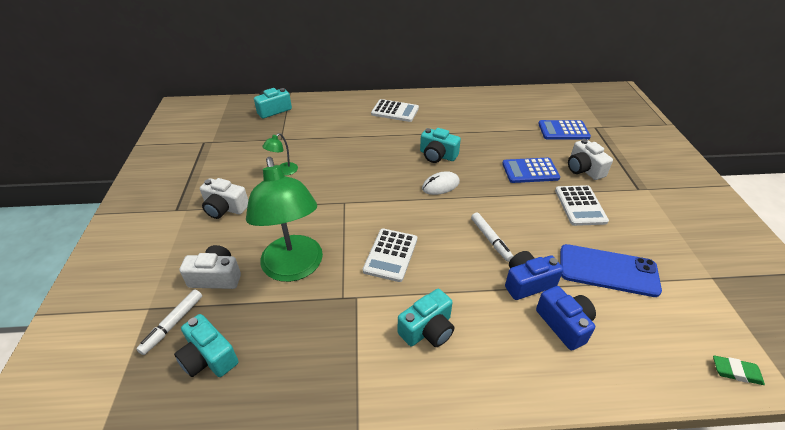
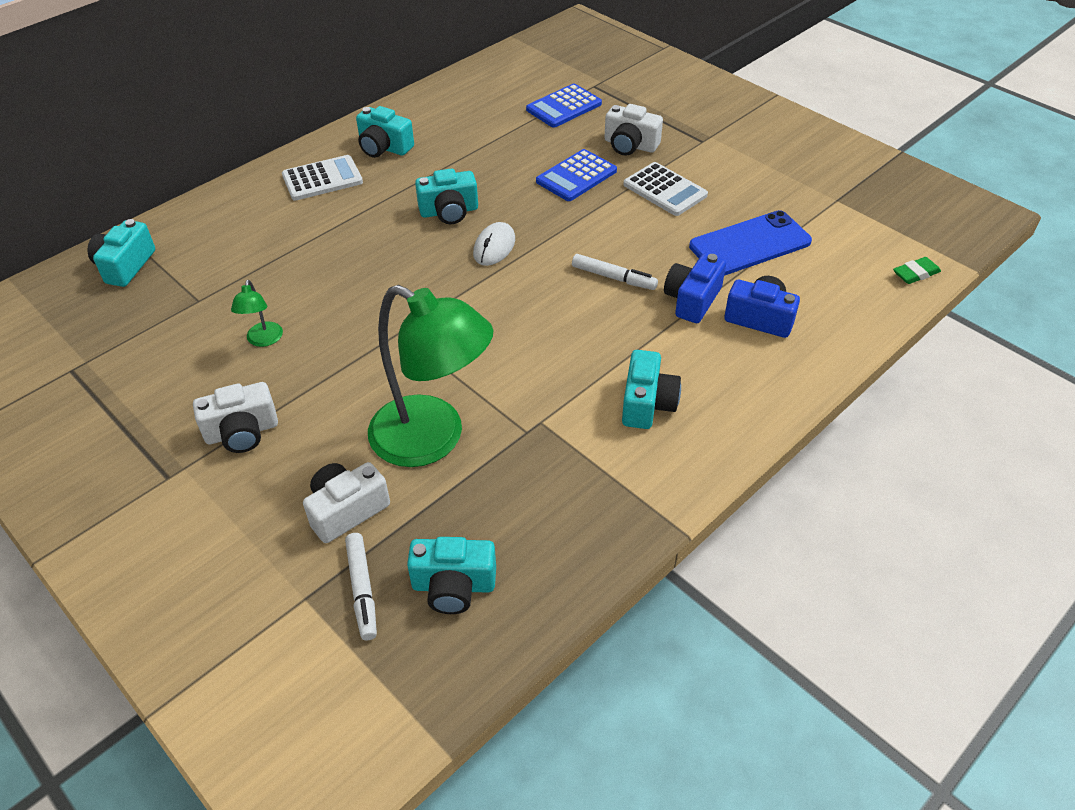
camera: 40 degrees left, 5 degrees up
(391, 255) = (527, 357): white calculator -> none
(440, 109) = (384, 147): none -> turquoise camera

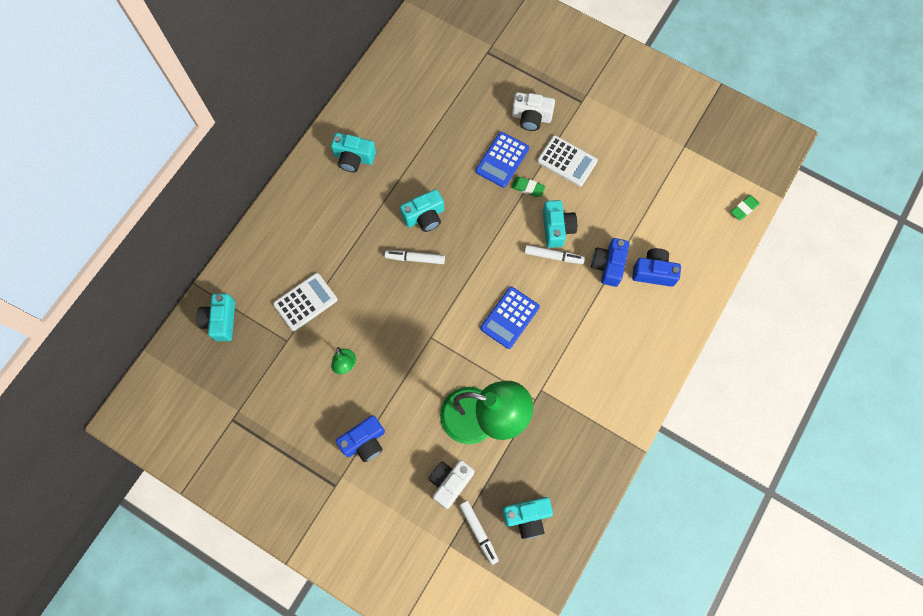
camera: 15 degrees left, 25 degrees up
(242, 432) = (364, 441): white camera -> blue camera
(322, 179) = (322, 202): white calculator -> white calculator (305, 302)
(417, 249) = (415, 258): none -> white marker
(494, 247) = (466, 245): white mouse -> none
(564, 107) = (472, 82): blue calculator -> blue calculator (510, 318)
(601, 206) = (528, 188): none -> green eraser
(647, 404) = (600, 360): turquoise camera -> turquoise camera (557, 228)
(750, 244) = (634, 204): blue phone -> none

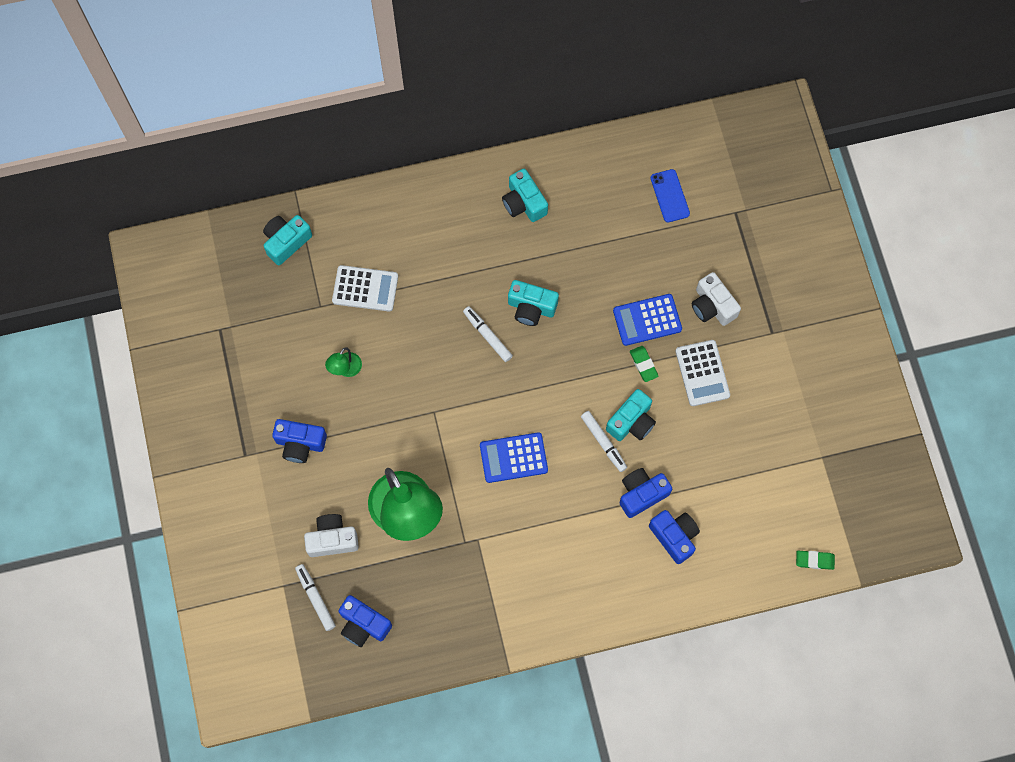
camera: 45 degrees right, 0 degrees up
(439, 76) = (669, 196): none -> blue phone
(479, 532) = (315, 598): white marker -> white marker turned 135 degrees clockwise
(527, 517) = (363, 624): turquoise camera -> blue camera

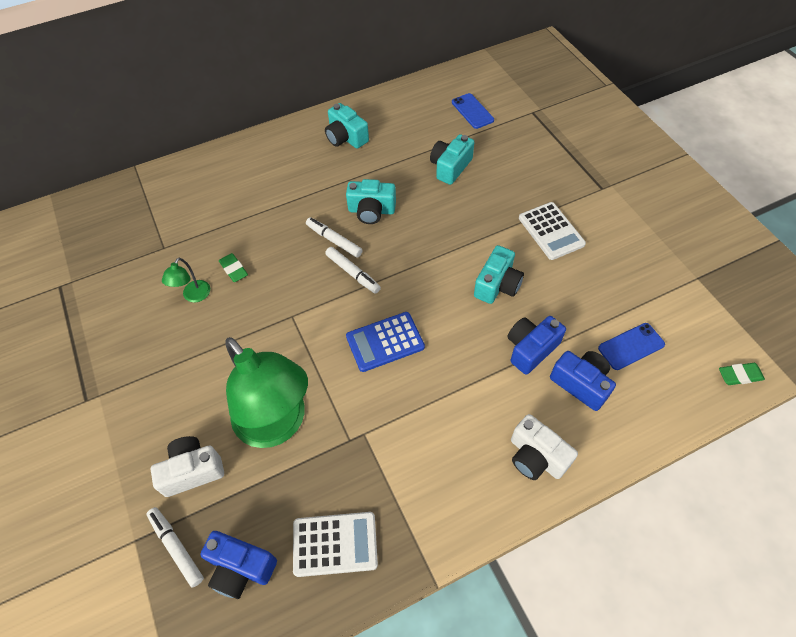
camera: 10 degrees left, 15 degrees down
(286, 242) = (127, 203): turquoise camera -> turquoise camera (450, 167)
(300, 443) = (149, 375): blue camera -> none
(365, 288) = (207, 225): white calculator -> white calculator (335, 544)
(603, 442) = (475, 309): white marker -> white marker (353, 273)
(643, 364) = (492, 235): green eraser -> green eraser (234, 269)
(647, 320) = (483, 200): blue calculator -> none
(712, 306) = (539, 179): white camera -> white camera (536, 456)
(731, 512) = (631, 346): none -> blue phone

